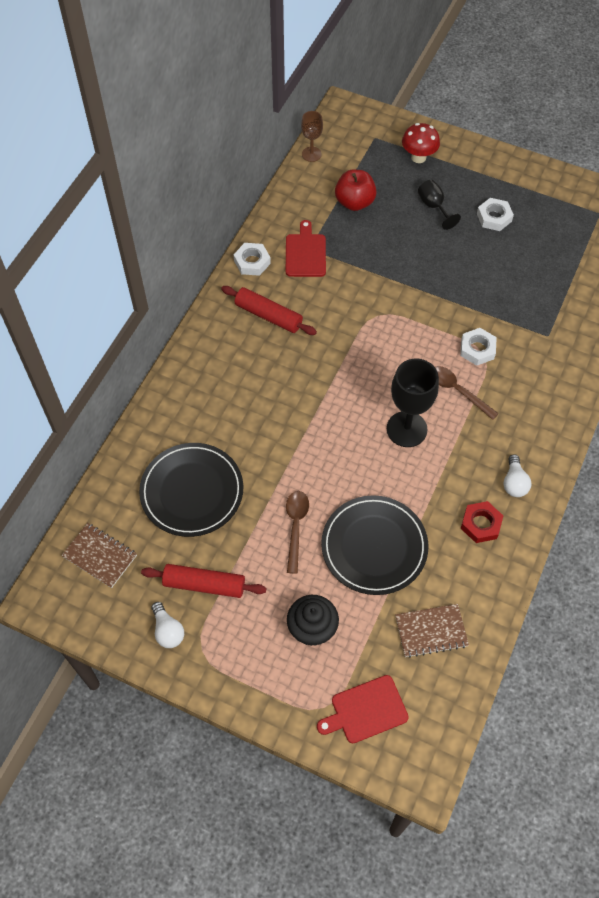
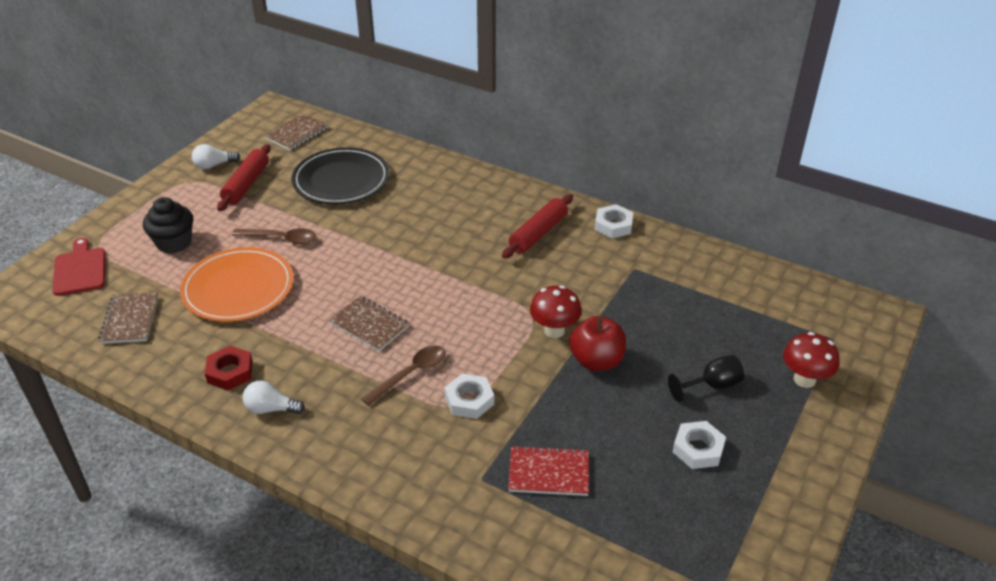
camera: 95 degrees right, 20 degrees down
(305, 253) = (627, 265): red cutting board -> none
(311, 154) = (789, 279): brown goblet -> none
(354, 202) = (711, 311): red apple -> red apple (596, 361)
(374, 546) = (238, 288): black plate -> orange plate
(392, 299) = (554, 330): none -> red mushroom
(406, 429) = (369, 325): black goblet -> brown notebook
(533, 298) = (548, 473): none -> red notebook

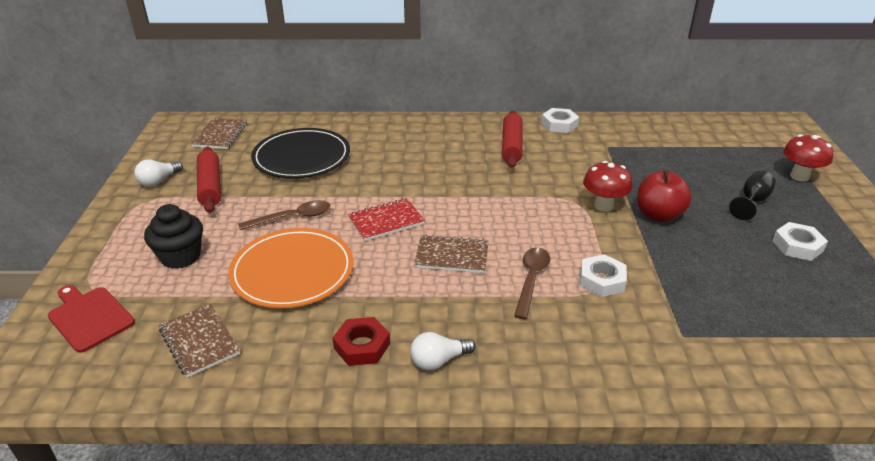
camera: 30 degrees left, 5 degrees down
(548, 473) = (725, 307): red notebook -> red notebook (386, 221)

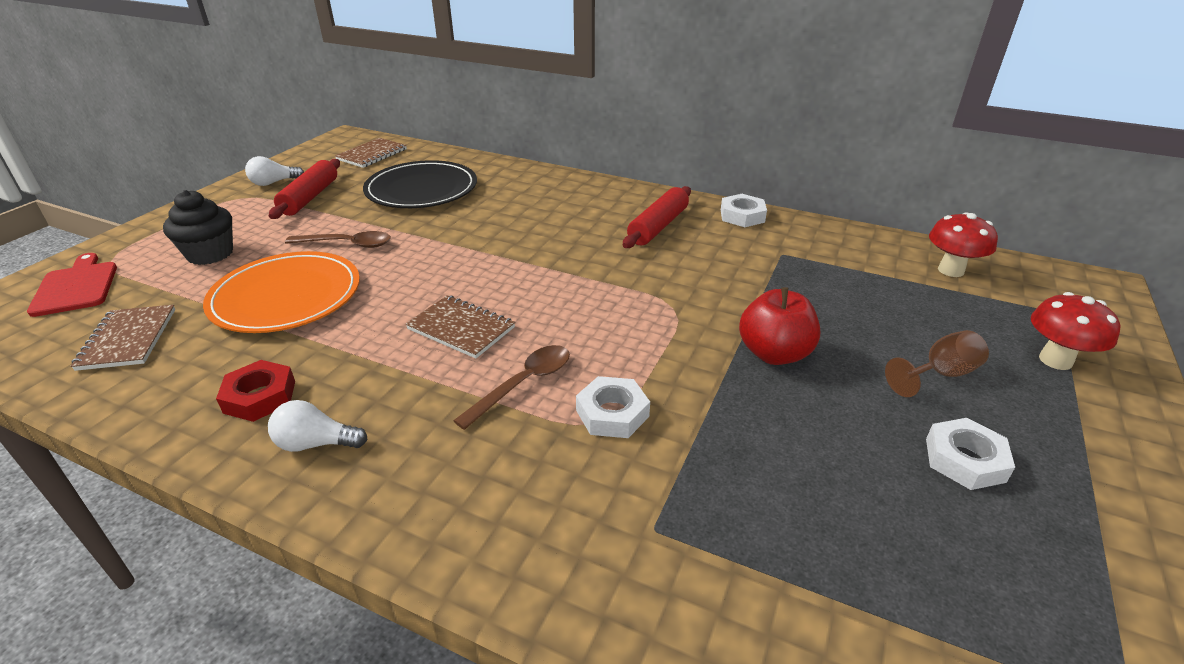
camera: 25 degrees right, 0 degrees up
(386, 221) = (433, 272): red notebook -> none
(603, 206) = (707, 322): red mushroom -> red mushroom (951, 270)
(752, 201) = (940, 374): black goblet -> brown goblet

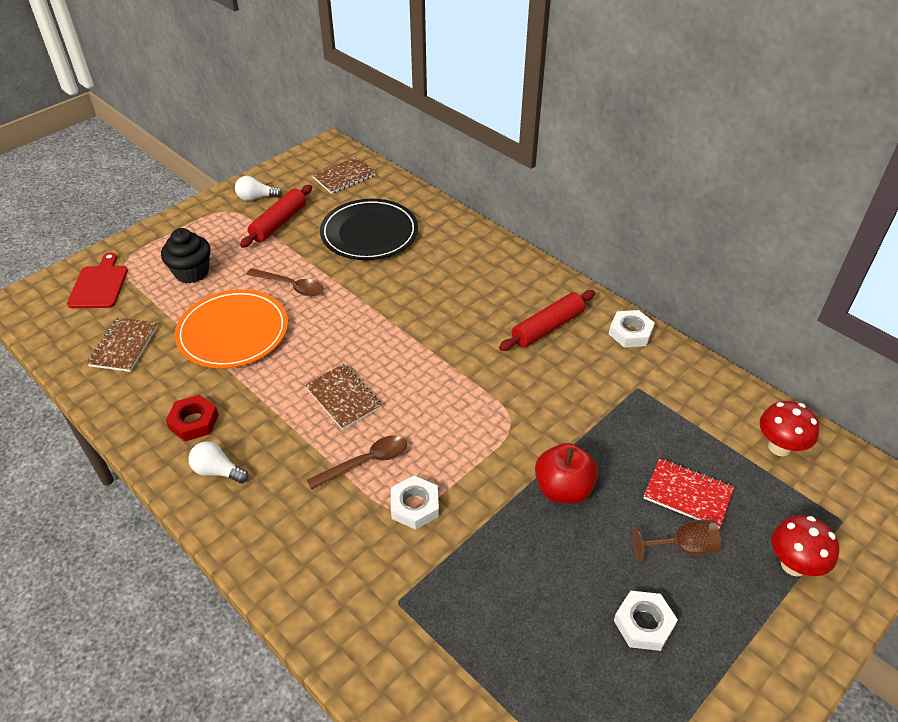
camera: 20 degrees right, 10 degrees up
(903, 327) = (687, 494): none -> red notebook

